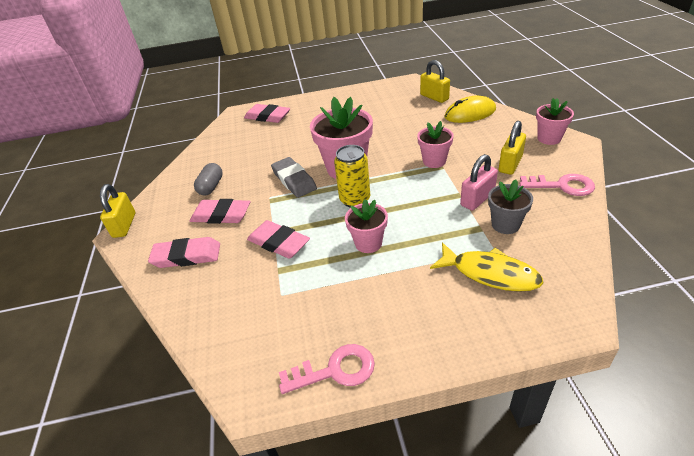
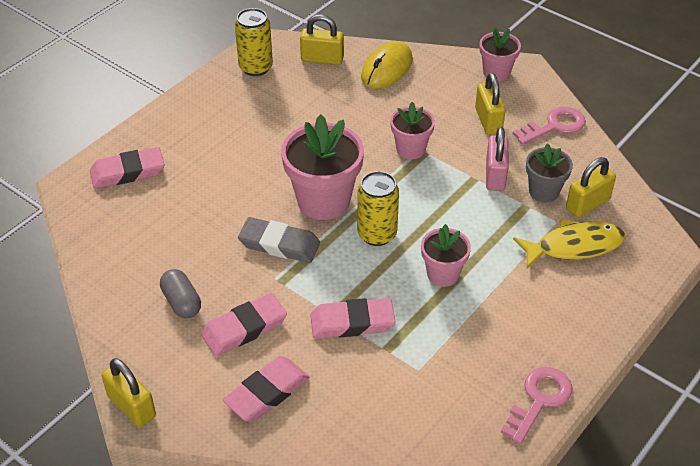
camera: 45 degrees left, 5 degrees up
(391, 90) = (255, 67): none -> yellow can
(534, 249) = (587, 204): none -> yellow padlock

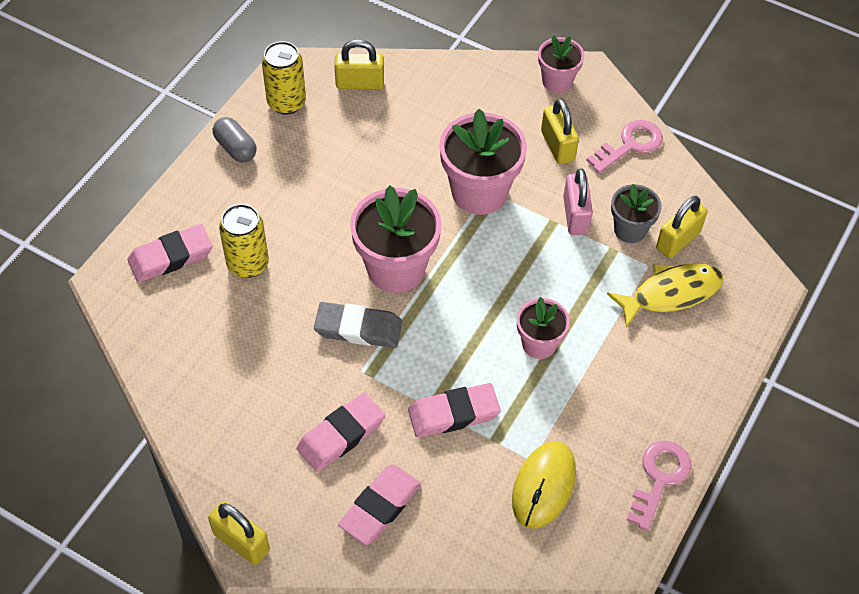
camera: 10 degrees left, 10 degrees up
(181, 302) = (267, 412): grey capsule -> grey capsule (235, 148)
(377, 234) = (461, 304): yellow can -> yellow can (248, 264)
(387, 68) = (435, 89): yellow mouse -> yellow mouse (543, 486)
(411, 149) = (479, 192): pink flower pot -> pink flower pot, size x1.74

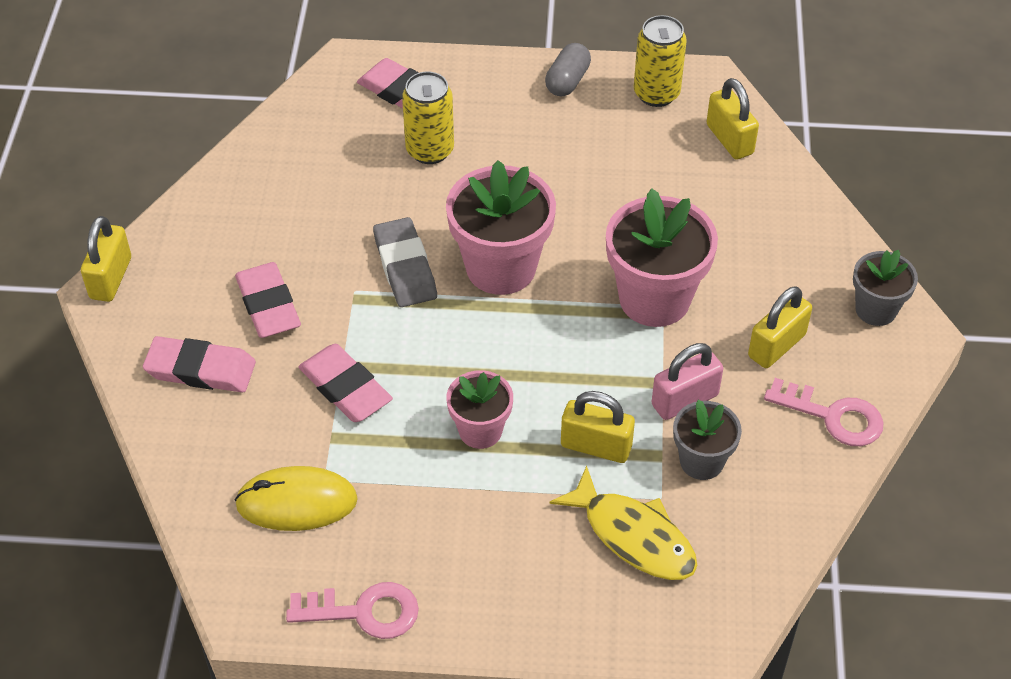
camera: 65 degrees right, 5 degrees down
(341, 435) = (268, 305): pink eraser -> pink eraser turned 45 degrees clockwise
(557, 81) = (875, 309): pink flower pot -> grey flower pot
(678, 240) = (720, 516): yellow padlock -> yellow padlock (596, 446)

